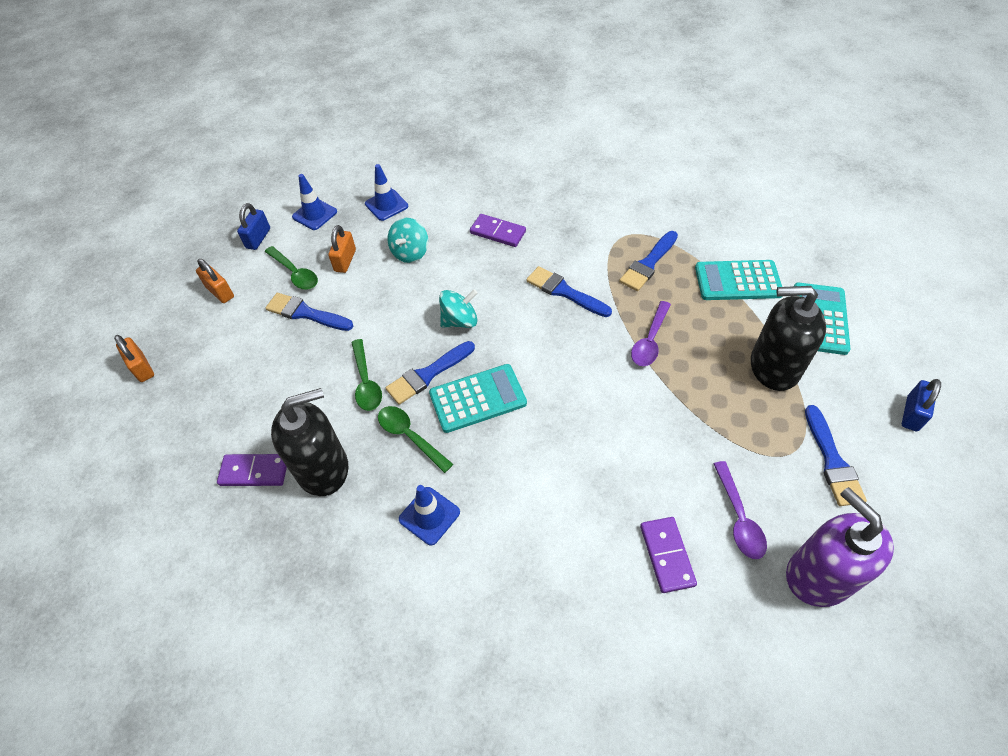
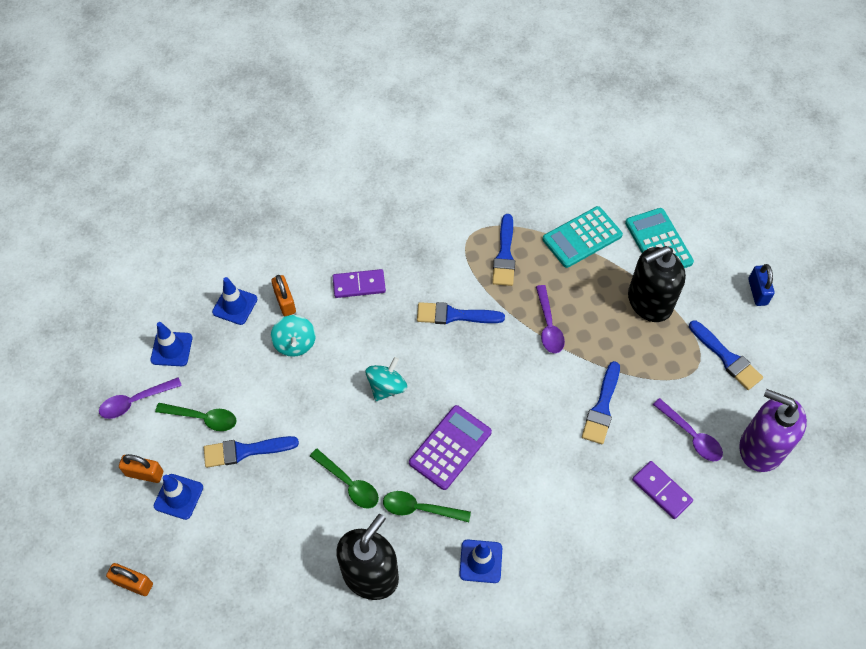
camera: 35 degrees left, 5 degrees up
(229, 321) = (178, 496): none -> blue traffic cone
(254, 471) = (316, 610): purple domino -> none
(258, 238) = (135, 401): blue padlock -> purple spoon
(345, 260) = (240, 381): orange padlock -> orange padlock (285, 302)
(428, 374) = (395, 449): blue brush -> blue brush (602, 407)
(477, 398) = (450, 447): turquoise calculator -> purple calculator

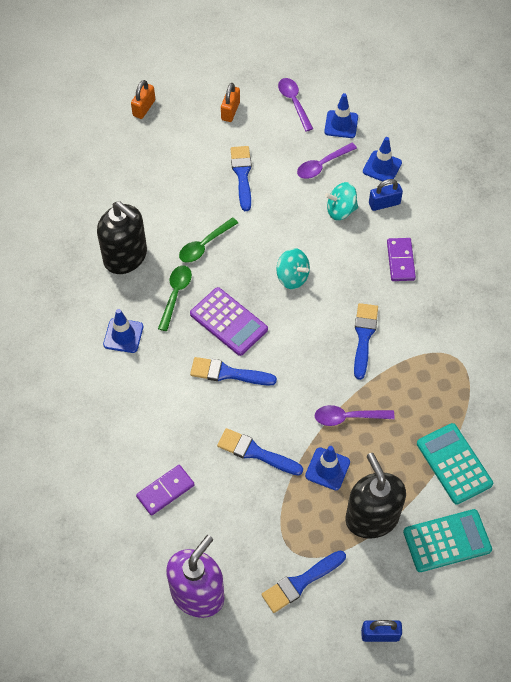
camera: 95 degrees right, 0 degrees up
(178, 496) = (208, 132): blue traffic cone -> blue traffic cone (327, 469)
(202, 418) = (274, 146): green spoon -> none
(285, 302) = (384, 203): orange padlock -> blue padlock
(504, 255) = (433, 387): blue brush -> blue brush (228, 373)
(691, 435) = (218, 529): purple spoon -> purple spoon (322, 165)

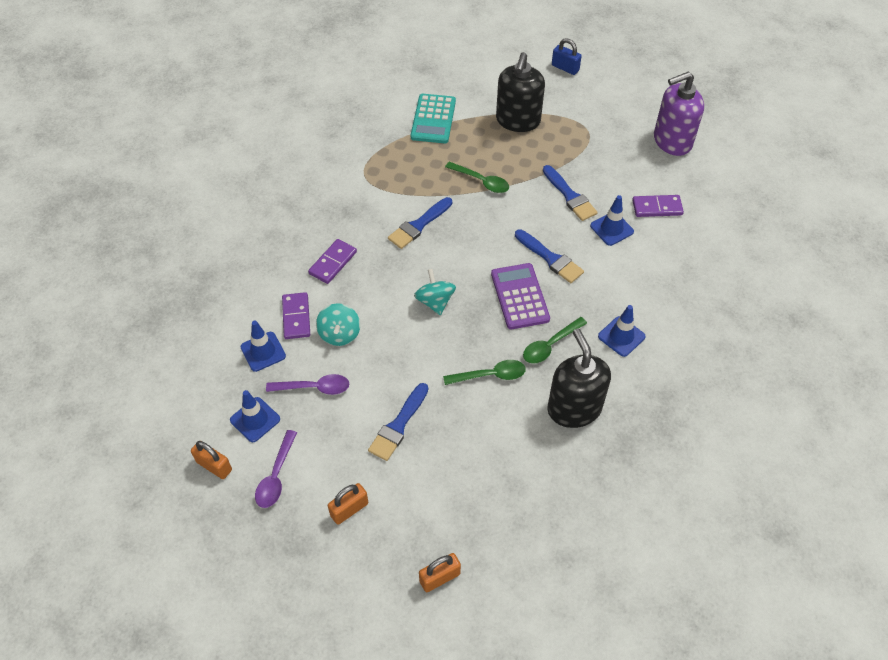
camera: 145 degrees left, 5 degrees down
(300, 582) = (596, 113): blue brush -> none
(327, 469) = (524, 160): blue traffic cone -> blue traffic cone (611, 229)
(338, 86) = (214, 466): none -> orange padlock
(341, 210) = (339, 334): turquoise spinning top -> turquoise spinning top turned 60 degrees clockwise
(348, 417) = (481, 181): purple spoon -> green spoon
(384, 203) = (296, 317): blue padlock -> purple domino
(447, 540) = (479, 86): turquoise calculator -> none

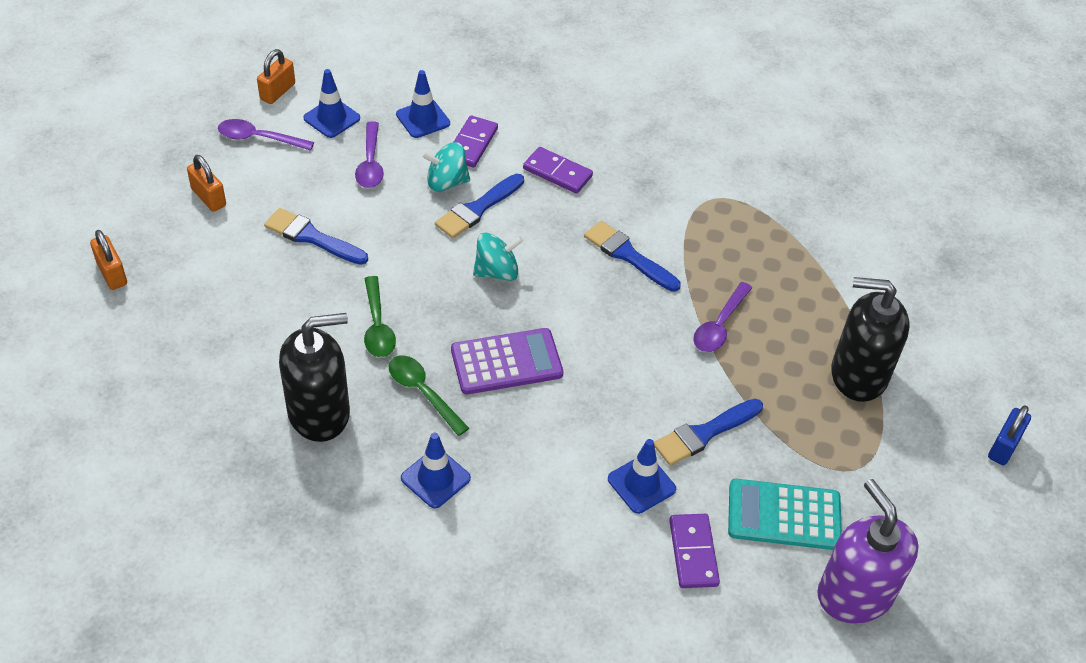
camera: 85 degrees right, 5 degrees down
(296, 317) = (472, 144): purple domino -> purple domino turned 60 degrees counterclockwise
(433, 119) = (839, 272): turquoise calculator -> turquoise calculator (784, 515)
(481, 181) = (719, 325): green spoon -> purple spoon
(550, 258) = (577, 401): blue brush -> blue brush (477, 209)

